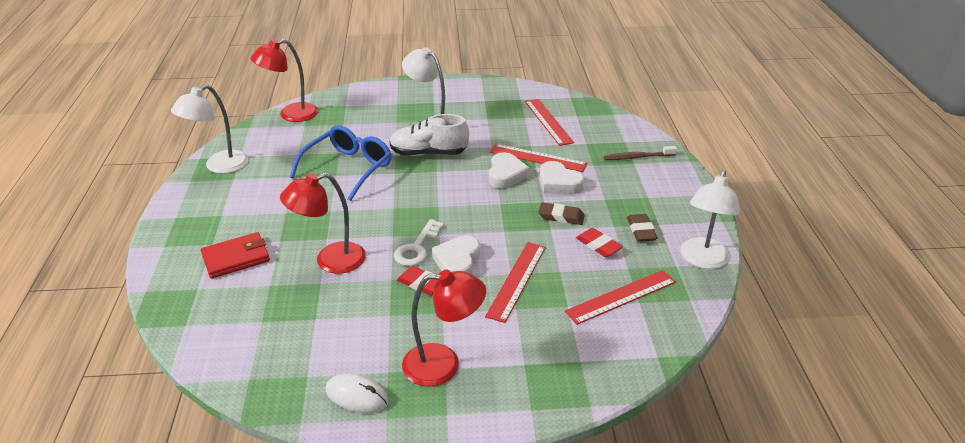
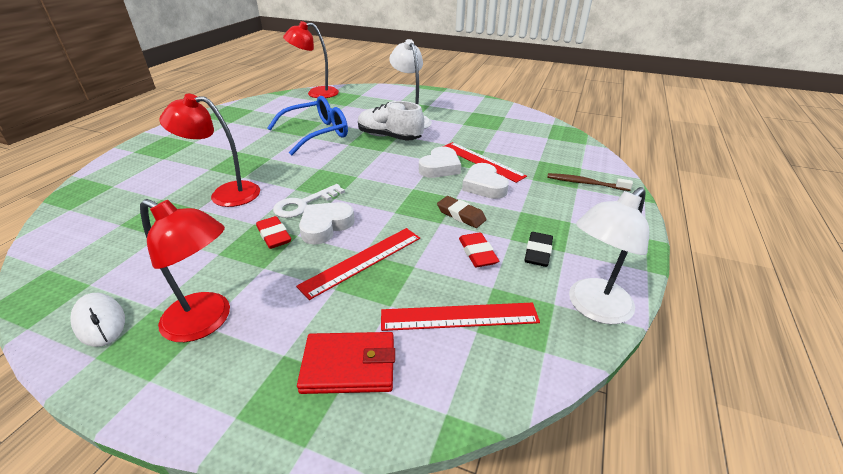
camera: 25 degrees right, 0 degrees up
(219, 166) = (232, 112): white lamp -> none
(236, 258) = (165, 172): red wallet -> red wallet (349, 365)
(548, 121) = (516, 137): red ruler -> none
(641, 231) = (538, 252): brown eraser -> black eraser

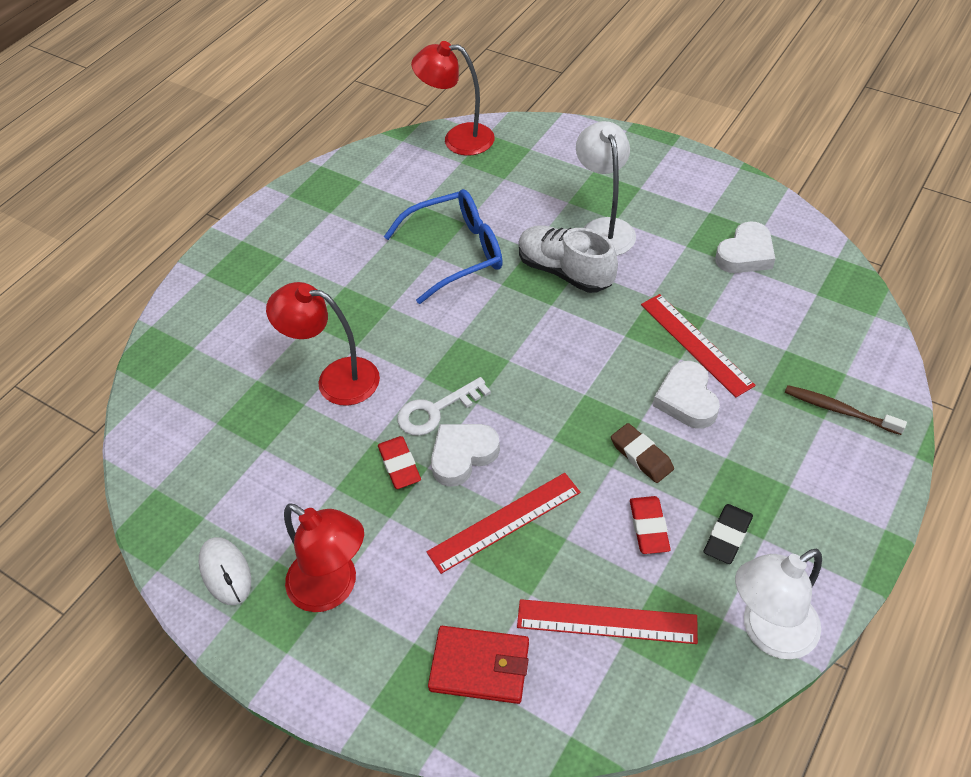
camera: 15 degrees right, 15 degrees up
(440, 167) = (630, 352): white heart -> white heart (745, 254)

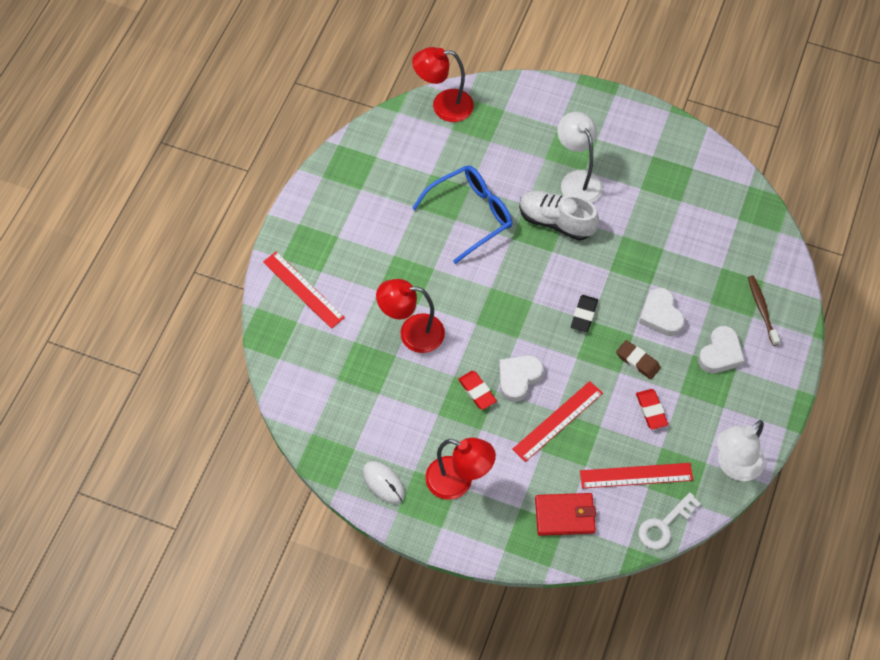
camera: 15 degrees left, 10 degrees up
(436, 410) = (491, 347): white key -> white key (664, 525)
(695, 344) = (660, 271): red ruler -> red ruler (303, 289)
(727, 536) = (701, 409): black eraser -> black eraser (584, 315)
(745, 254) = (684, 191): white heart -> white heart (720, 353)
(839, 410) = (762, 309): brown toothbrush -> brown toothbrush turned 60 degrees clockwise

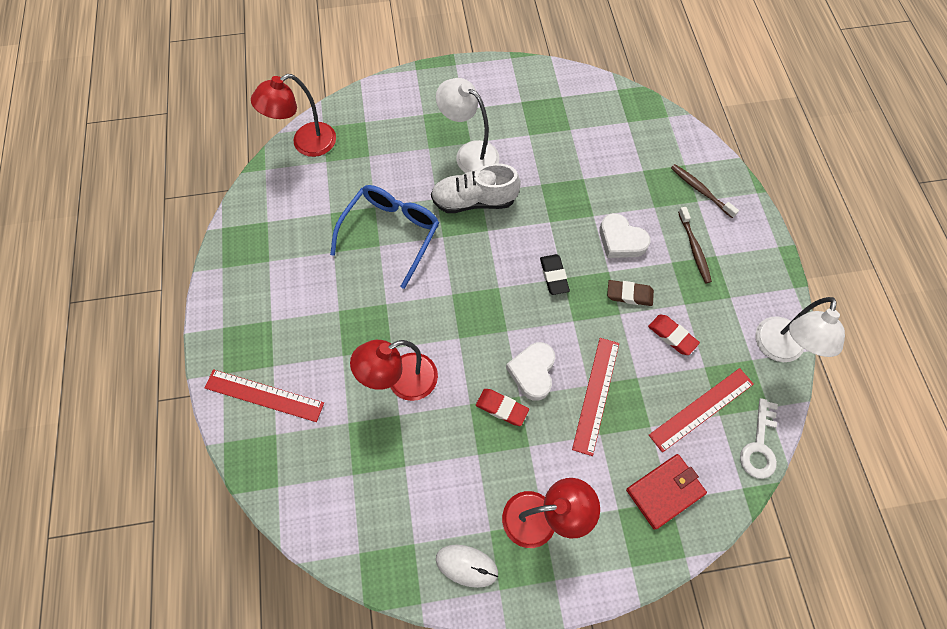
camera: 30 degrees left, 5 degrees up
(720, 353) = (694, 248): white heart -> brown toothbrush

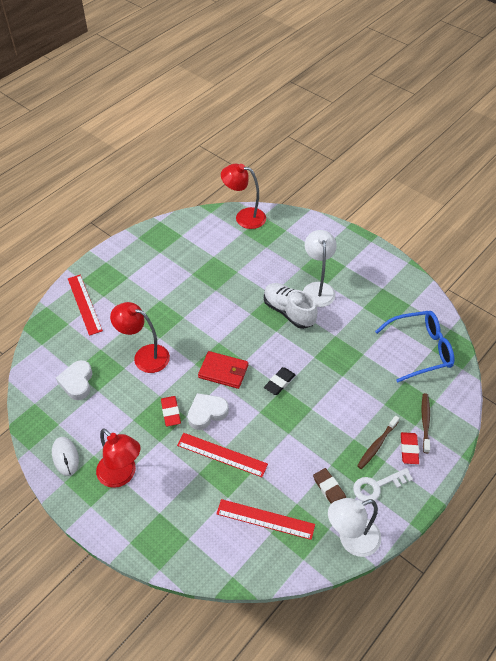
camera: 50 degrees right, 15 degrees down
(391, 233) = (228, 290): blue glasses -> blue glasses (421, 350)
(596, 395) = (222, 454): red ruler -> red ruler turned 45 degrees clockwise
(621, 240) = (340, 401): white heart -> white heart (77, 382)
(629, 294) = (306, 430): brown eraser -> brown eraser (329, 489)
(665, 491) = (192, 531): red wallet -> red wallet (223, 371)
(672, 336) = (300, 471): red eraser -> red eraser (409, 449)
(759, 445) = (271, 569): white key -> white key (377, 486)

